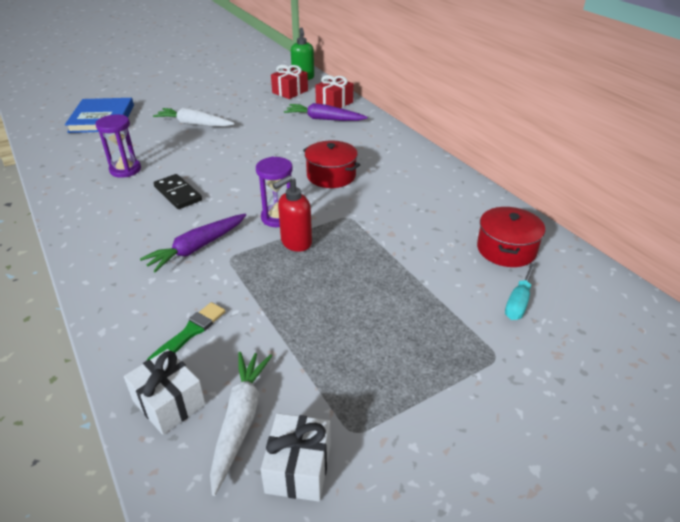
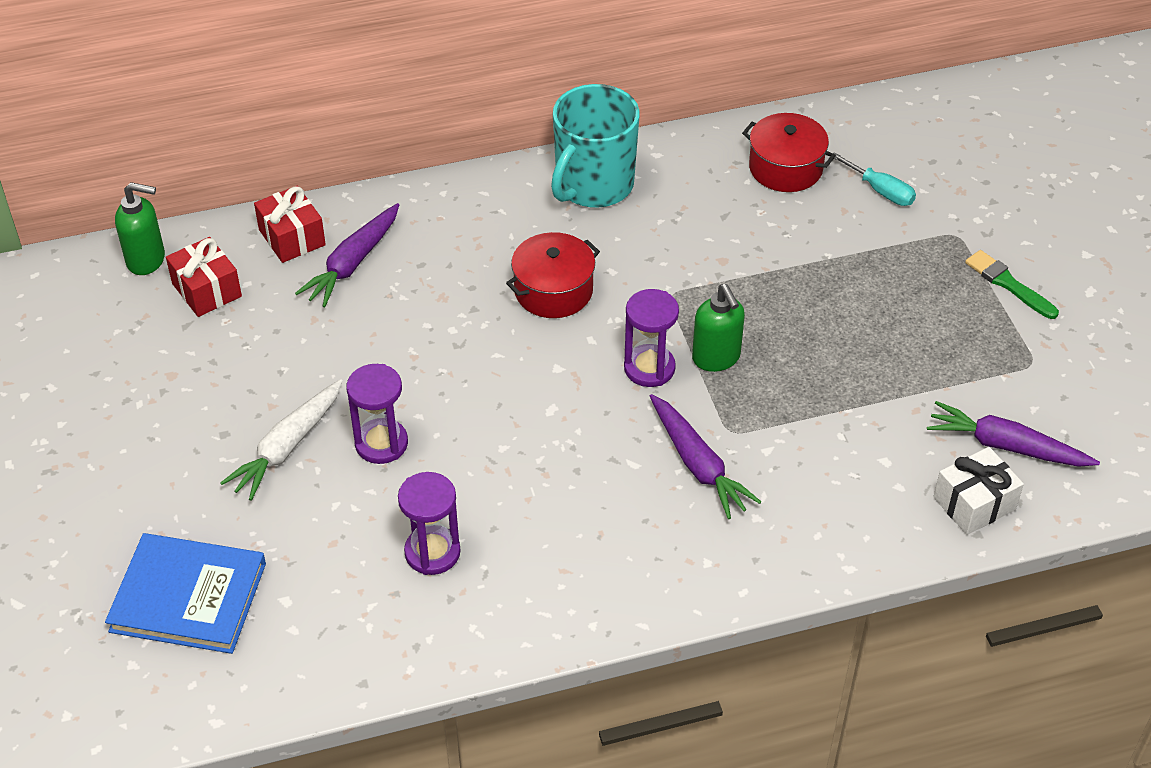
camera: 75 degrees left, 10 degrees up
(178, 194) = (541, 481): black domino -> none
(189, 333) = (870, 481): green brush -> green brush (1008, 284)
(200, 145) = (381, 443): none -> purple hourglass
(240, 420) = (1006, 446): white carrot -> purple carrot
(296, 243) = (716, 358): red soap dispenser -> green soap dispenser
(298, 468) = (1067, 409): white gift -> none
(430, 176) = (593, 185): none -> turquoise mug

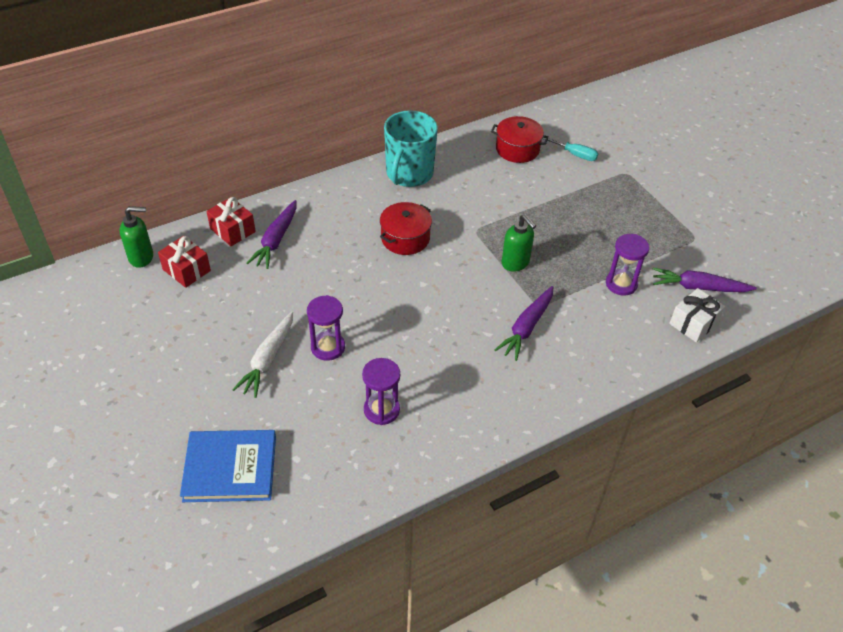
camera: 15 degrees left, 0 degrees up
(649, 368) = (478, 275): purple hourglass -> purple hourglass (621, 284)
(698, 464) = (526, 327): purple carrot -> purple carrot turned 75 degrees clockwise
(1008, 284) = (665, 196): green brush -> none

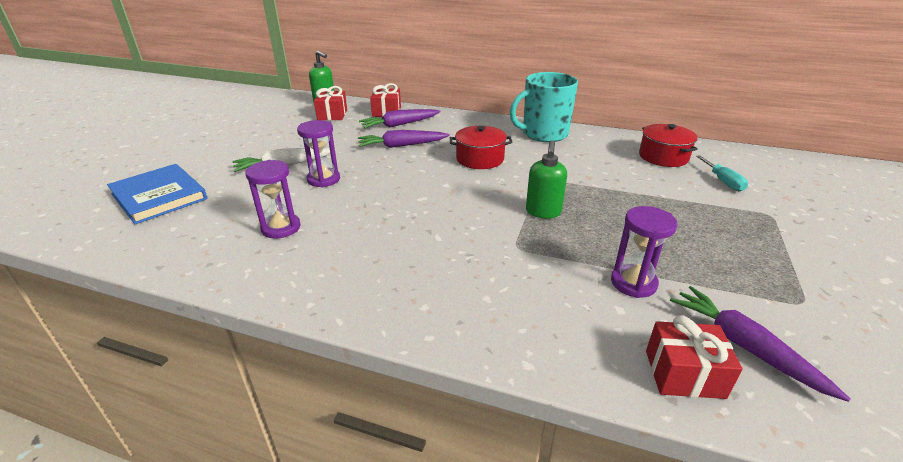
camera: 50 degrees right, 15 degrees down
(526, 327) = (477, 254): purple carrot -> purple carrot (402, 145)
(693, 323) = (684, 374): white gift -> red gift

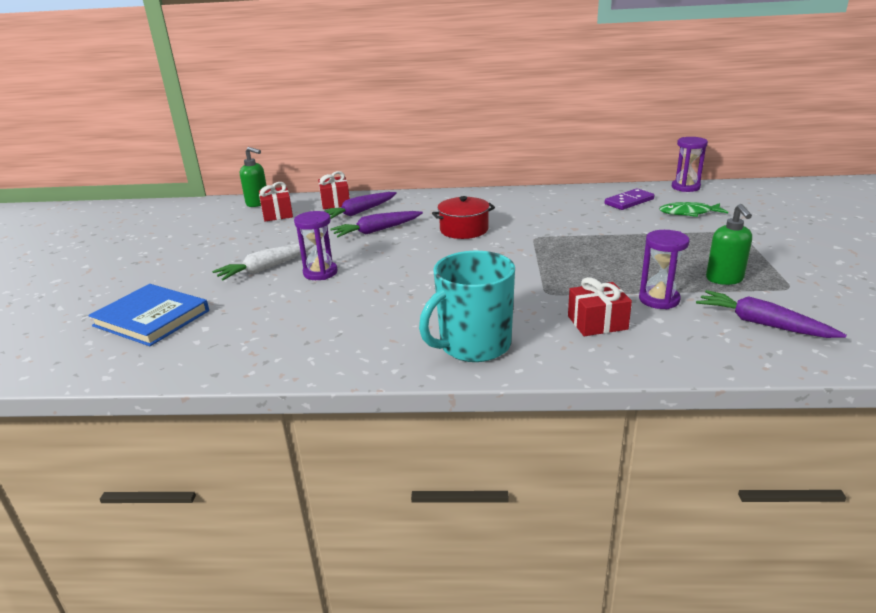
camera: 15 degrees left, 5 degrees down
(281, 228) = (313, 320): purple hourglass -> purple hourglass (685, 187)
(543, 212) = (552, 263): green soap dispenser -> green soap dispenser (724, 279)
(544, 134) = (510, 199): turquoise mug -> turquoise mug (473, 345)
(663, 157) = (629, 201): red pot -> purple domino
(684, 374) = (729, 349): red gift -> red gift (597, 322)
(723, 181) = (688, 213): turquoise screwdriver -> green fish

